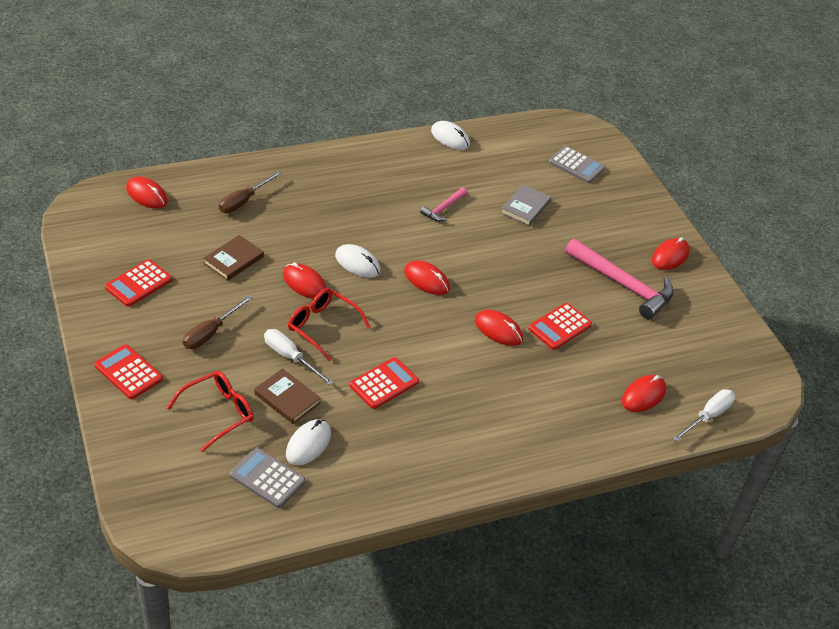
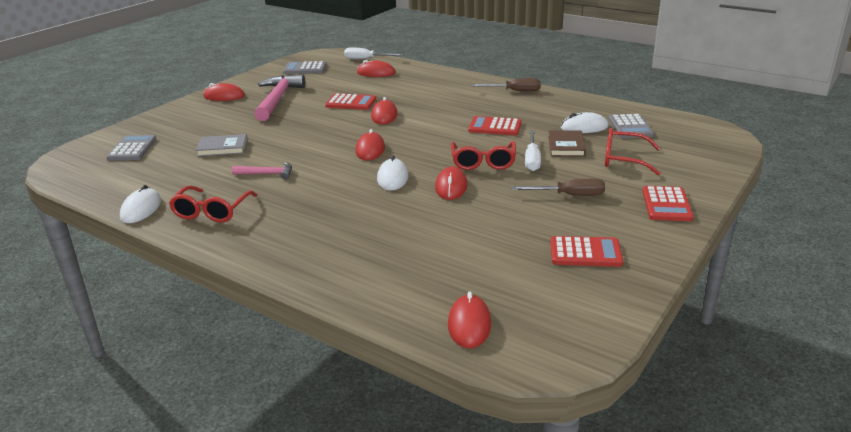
camera: 120 degrees left, 15 degrees down
(233, 260) = (477, 226): brown book -> none
(243, 201) = (390, 262): brown screwdriver -> brown screwdriver (514, 91)
(408, 163) = (211, 212): none -> red glasses
(716, 349) = (305, 69): none -> grey calculator

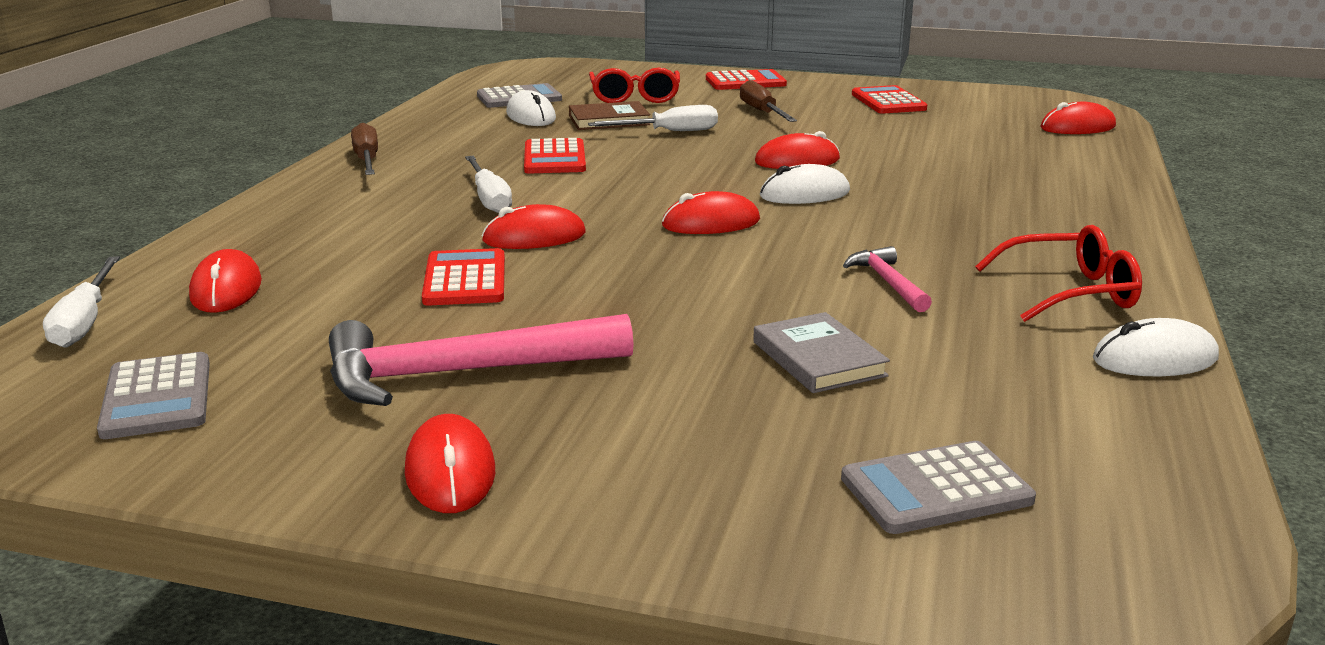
camera: 110 degrees left, 5 degrees down
(440, 110) = (489, 198): none -> white screwdriver
(483, 162) = (700, 153): red glasses -> none

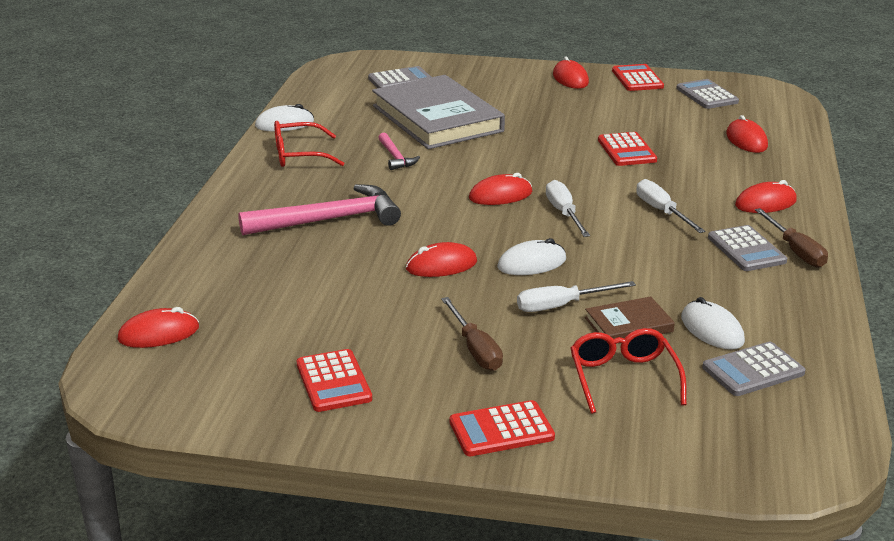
camera: 175 degrees right, 5 degrees up
(85, 321) = (789, 122): white screwdriver -> white screwdriver (564, 213)
(424, 163) = (746, 249): none -> grey calculator
(461, 373) = (591, 108): pink hammer -> pink hammer (329, 220)
(534, 237) = (608, 180): red mouse -> red mouse (765, 203)
(554, 158) = (644, 260): red calculator -> red calculator (637, 79)
(804, 194) = (437, 226): white mouse -> white mouse (532, 263)
(818, 359) = (437, 118): grey book -> grey book, size x2.21

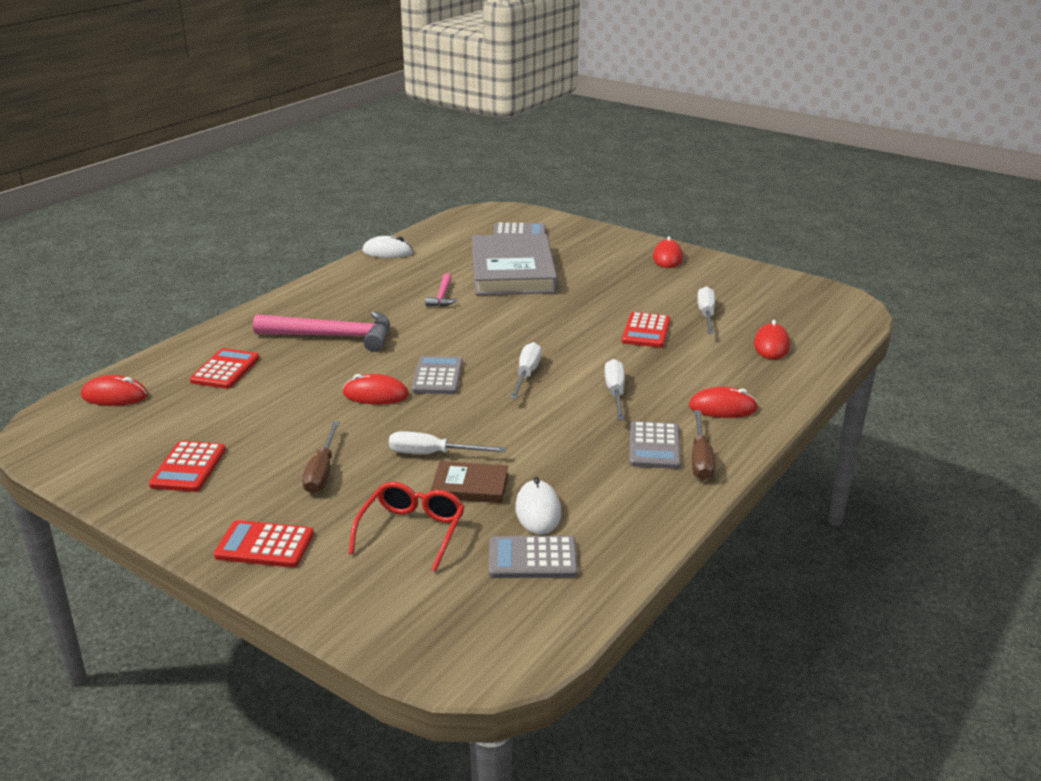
camera: 25 degrees right, 0 degrees up
(298, 155) = (370, 279): red glasses -> none
(500, 195) = (490, 347): red mouse -> none
(532, 263) = (450, 411): white mouse -> none
(637, 79) = (729, 269): red calculator -> red calculator (225, 370)
(663, 125) = (706, 315): none -> white screwdriver
(707, 95) = (780, 296): grey calculator -> grey calculator (437, 376)

